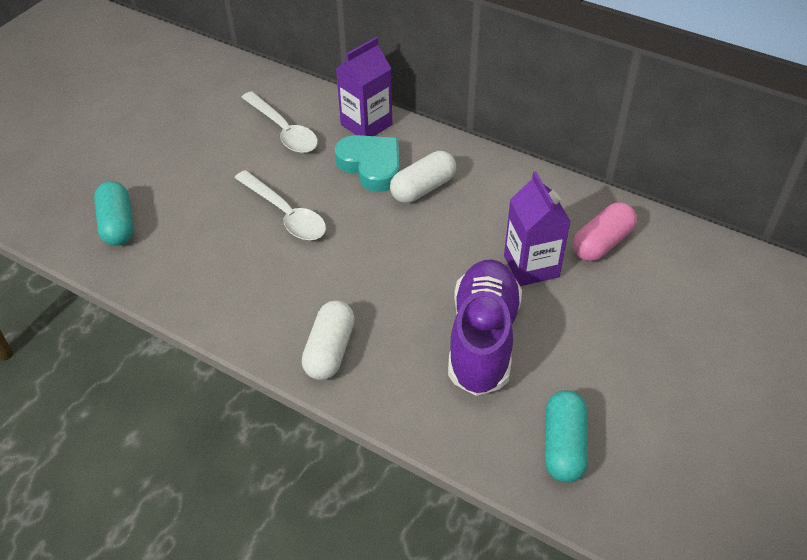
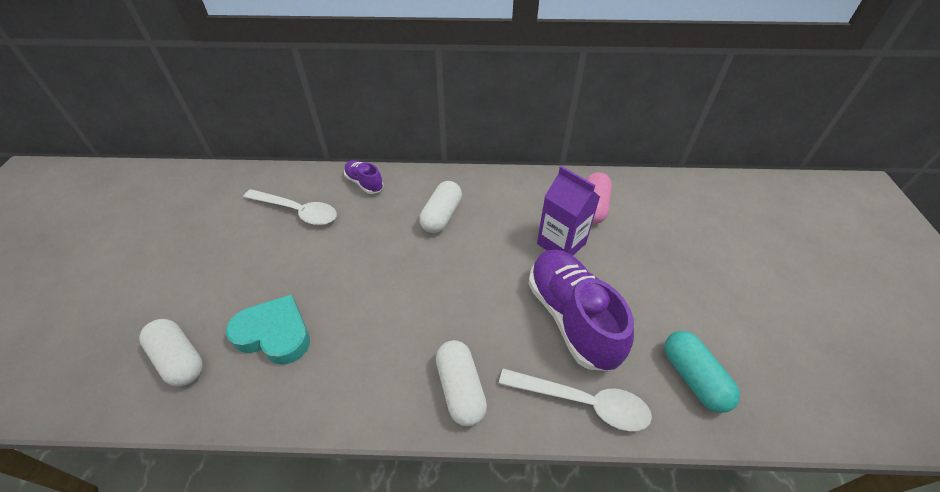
camera: 30 degrees left, 0 degrees up
(117, 224) = (179, 359): turquoise capsule -> white capsule
(285, 214) = (342, 281): white spoon -> white spoon (582, 402)
(366, 125) = (364, 183): purple carton -> purple shoe
(371, 166) = (389, 214): turquoise heart -> turquoise heart (274, 334)

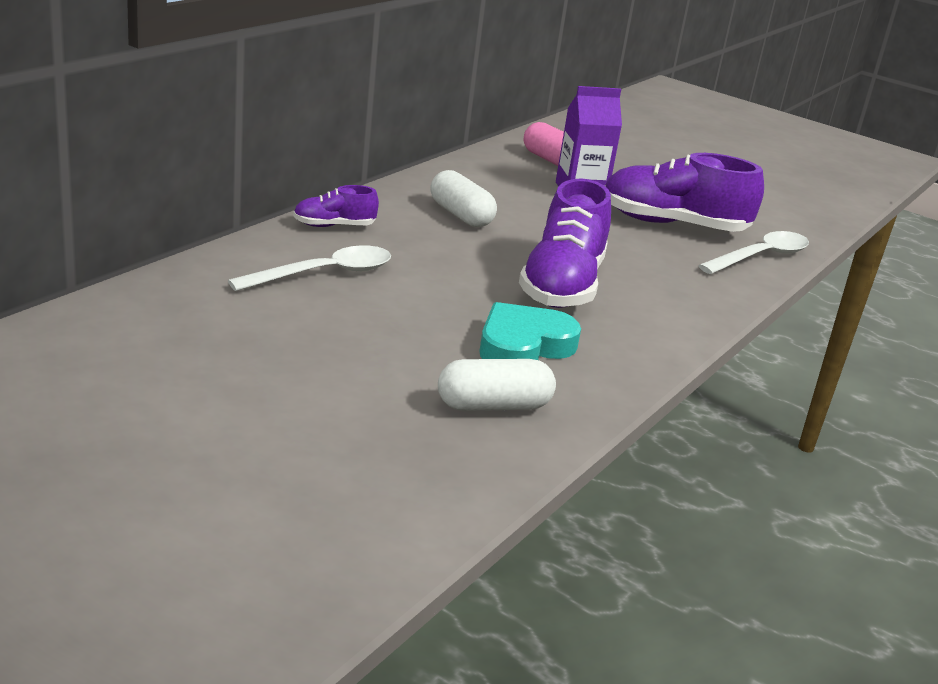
camera: 60 degrees left, 20 degrees down
(386, 309) = (562, 285): none -> purple shoe
(460, 389) = (698, 291): white capsule -> none
(693, 377) = (777, 216): turquoise capsule -> none

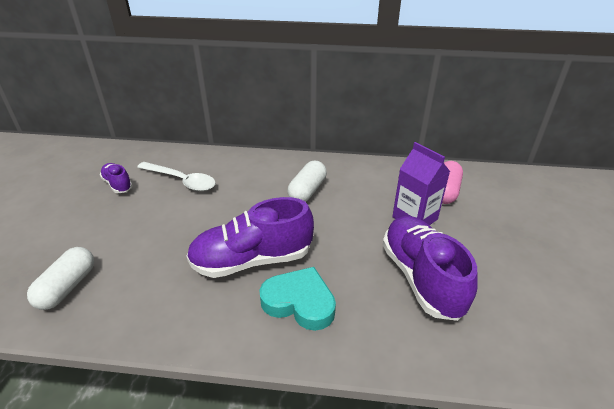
camera: 65 degrees right, 10 degrees up
(334, 226) = (241, 163): purple shoe -> purple shoe (118, 184)
(493, 406) = (67, 287): white capsule -> white capsule turned 60 degrees clockwise
(523, 345) = (152, 273): turquoise heart -> turquoise heart (299, 302)
(760, 257) = (429, 348): white spoon -> none

